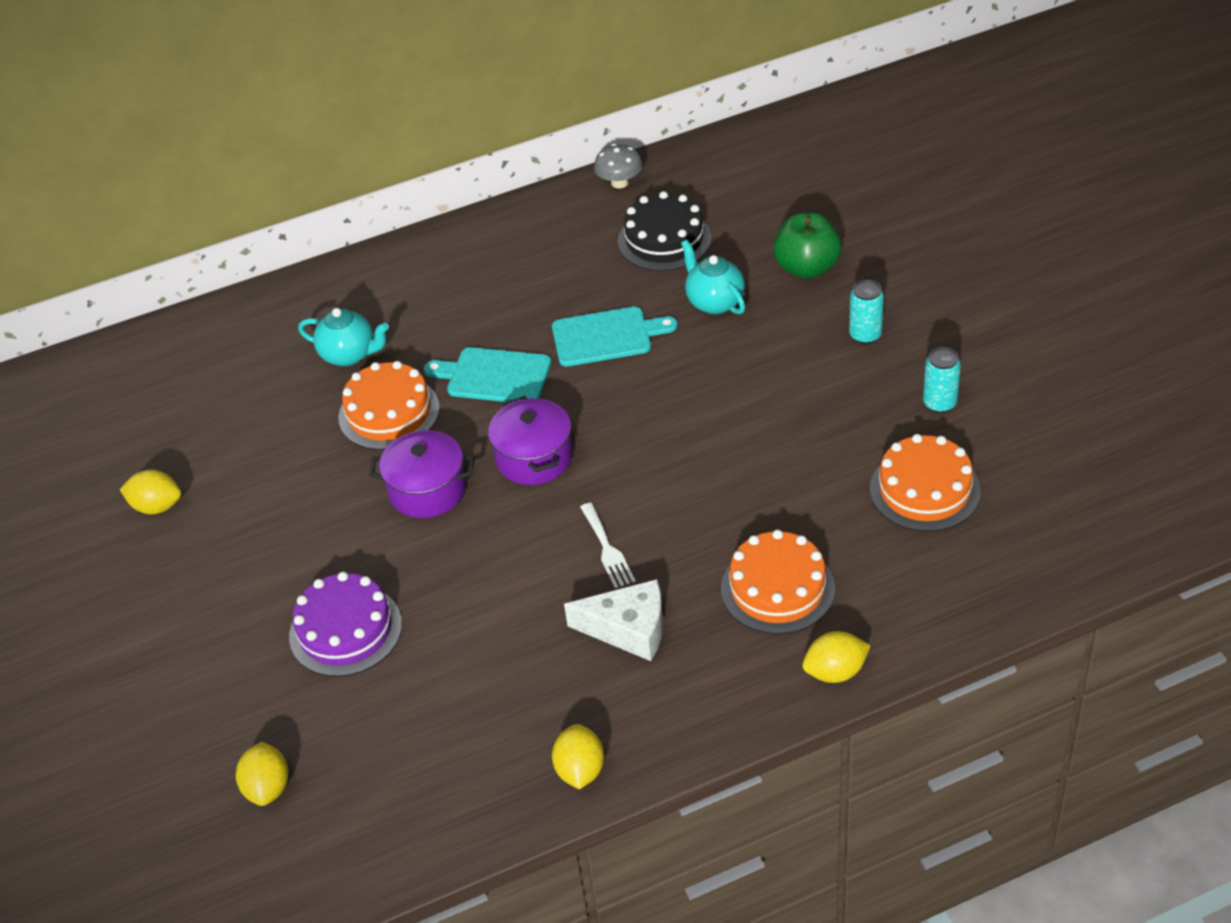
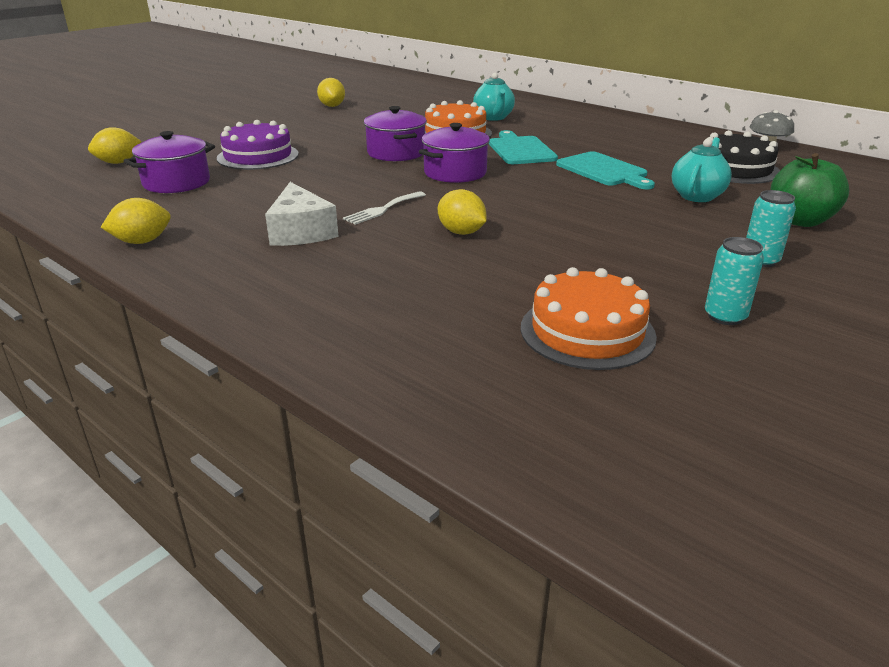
camera: 60 degrees right, 15 degrees down
(399, 726) = (176, 182): none -> purple pot
(777, 588) = (385, 281): orange cake -> none
(835, 672) = (291, 329): yellow lemon -> yellow lemon (461, 232)

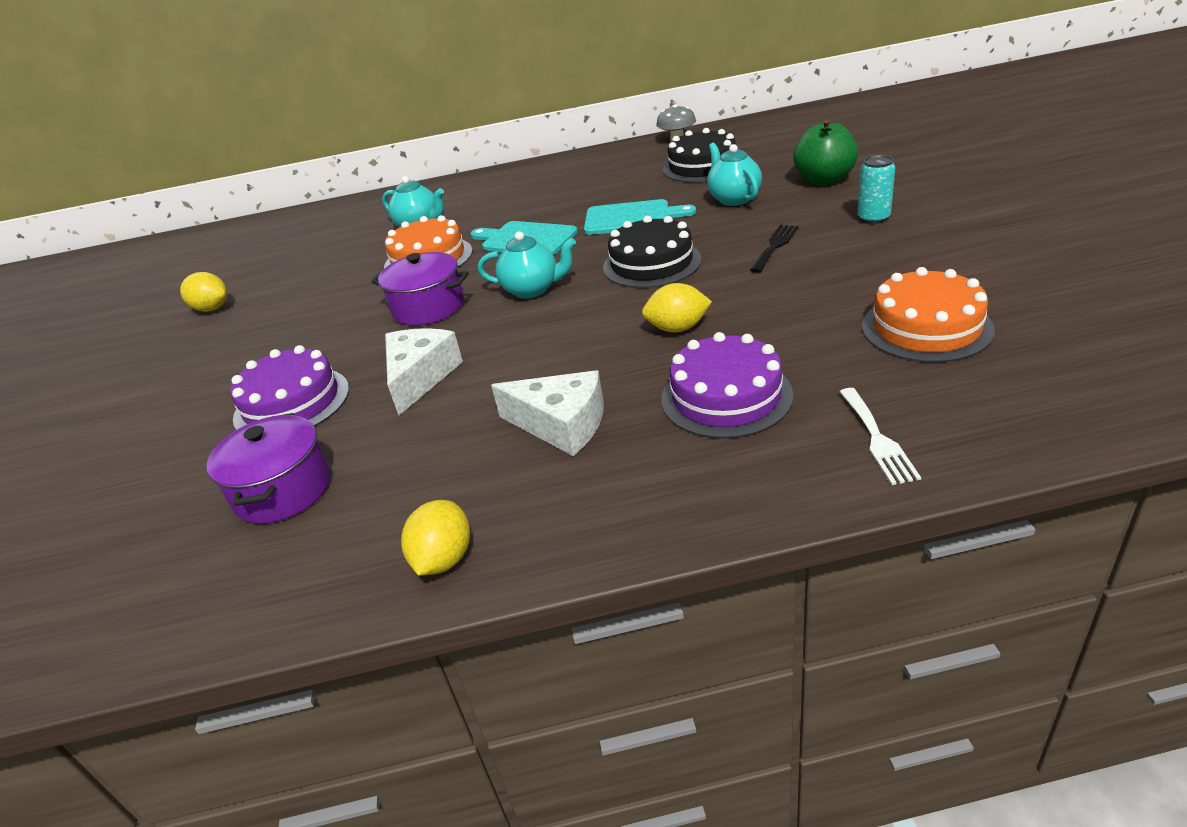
camera: 45 degrees left, 5 degrees up
(118, 162) = (122, 532): yellow lemon -> none
(315, 177) = (420, 377): none -> white cheese
(383, 209) = (569, 357): white fork -> white fork (877, 439)
(387, 275) = (726, 397): none -> purple cake
(455, 173) = (532, 290): purple pot -> turquoise teapot
(544, 197) = (651, 263): none -> black cake
(639, 233) = (775, 246): none -> black fork
(725, 316) = (948, 263): turquoise can -> none

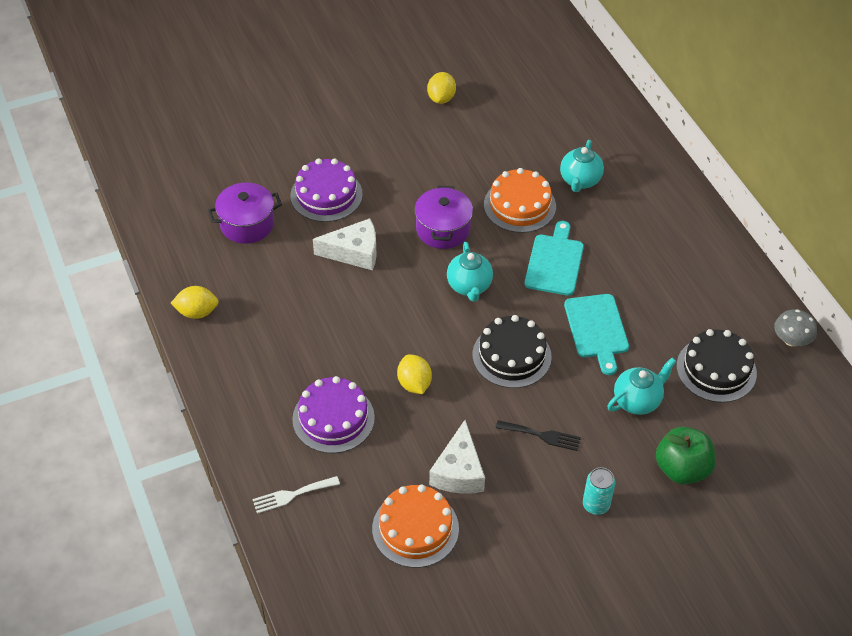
camera: 70 degrees right, 15 degrees up
(561, 425) = (305, 338): white cheese -> white cheese (458, 471)

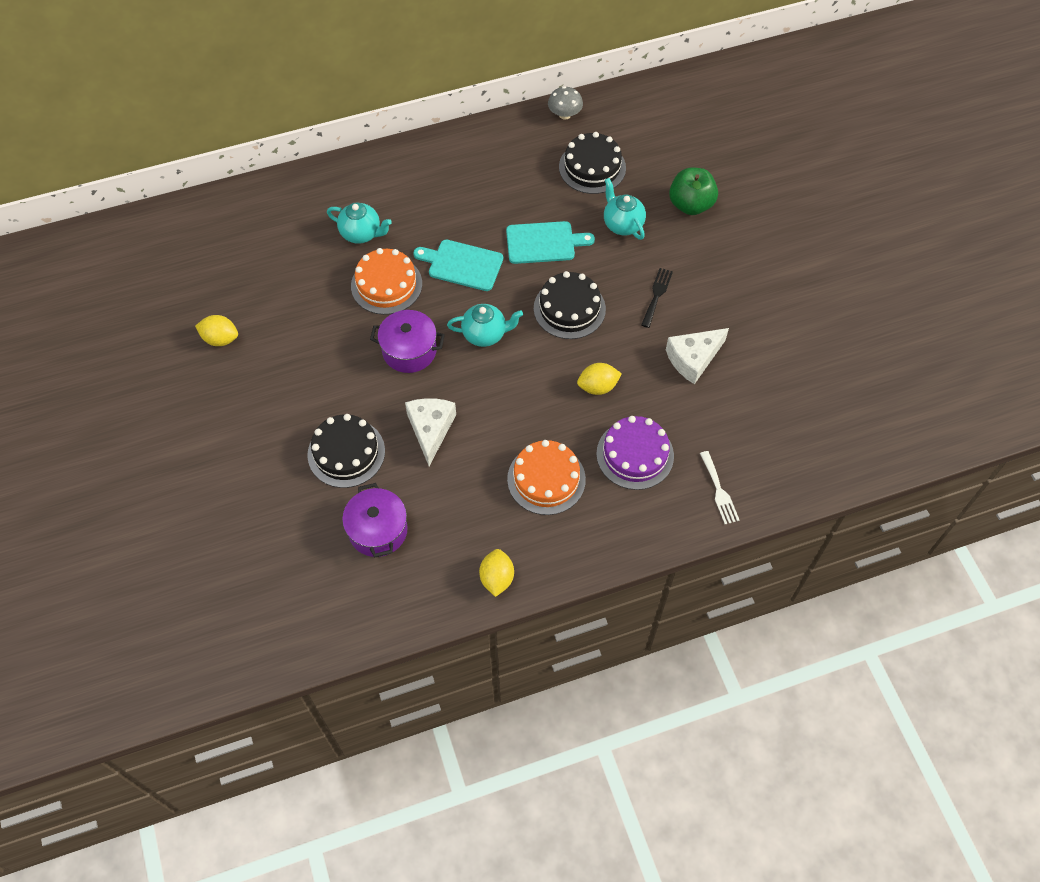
camera: 85 degrees left, 10 degrees up
(326, 195) = (346, 453): purple cake -> black cake
(415, 528) = (751, 395): orange cake -> orange cake (546, 479)
(458, 471) = (693, 359): white cheese -> white cheese turned 135 degrees clockwise
(596, 505) = (725, 265): turquoise can -> none

